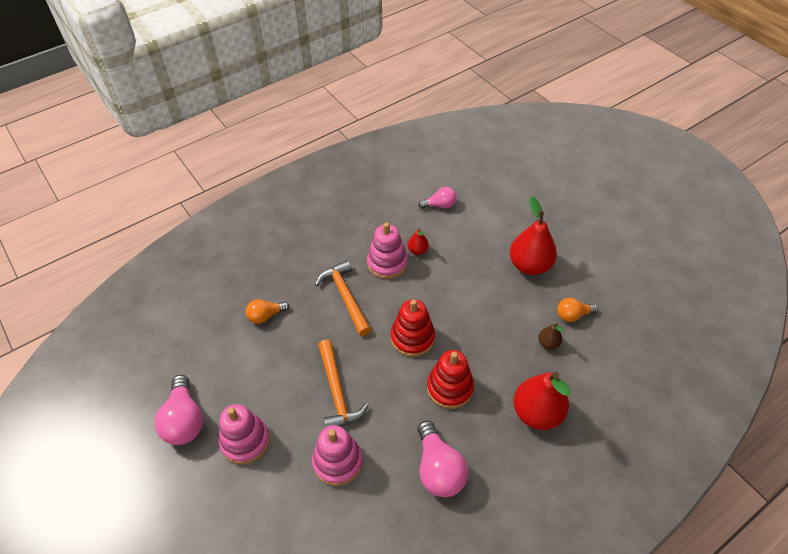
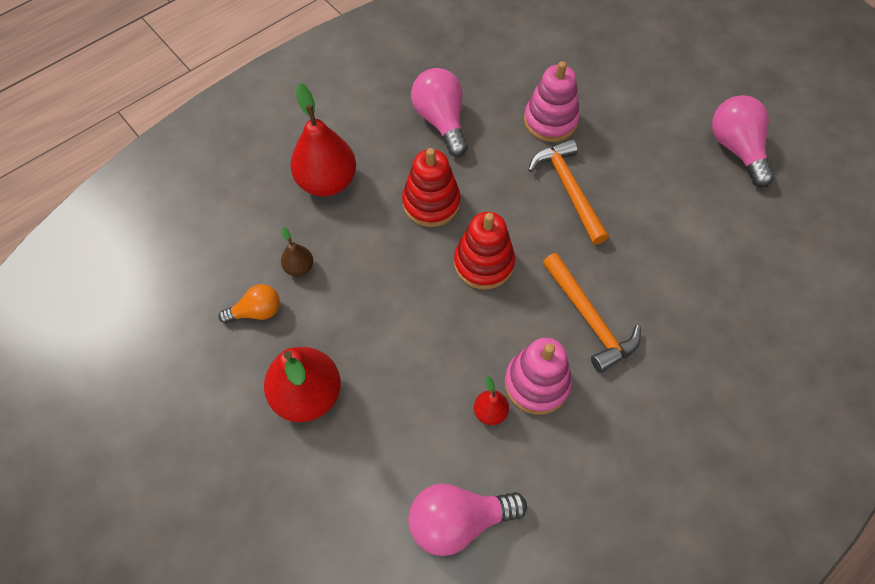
camera: 175 degrees right, 10 degrees up
(245, 441) = (658, 133): pink stacking toy -> none
(266, 316) = (694, 281): orange light bulb -> none
(440, 205) = (458, 521): pink light bulb -> pink light bulb, size x1.66

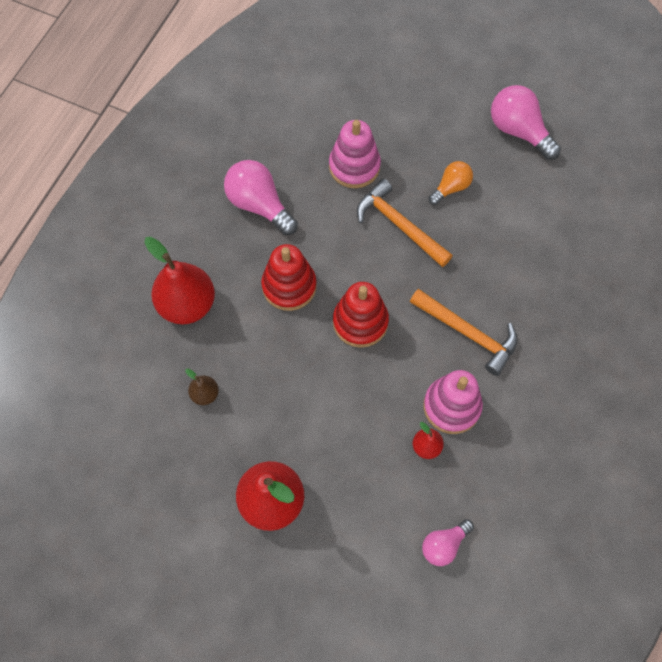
camera: 25 degrees left, 5 degrees up
(256, 311) = (189, 449): orange light bulb -> orange light bulb (451, 187)
(458, 521) = (444, 545): pink light bulb -> pink light bulb, size x0.60

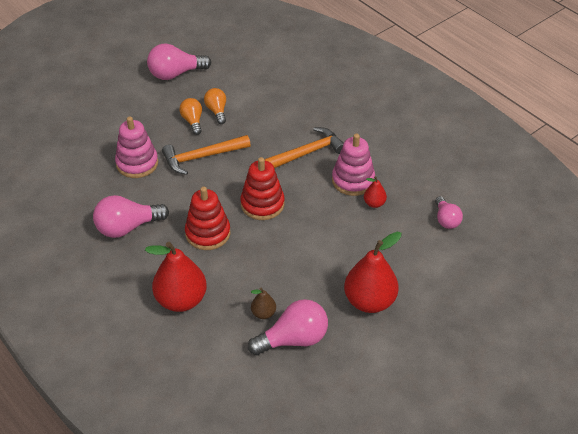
camera: 65 degrees left, 20 degrees down
(183, 440) = (293, 339): none -> pink light bulb
(482, 204) = (217, 111): none -> orange light bulb

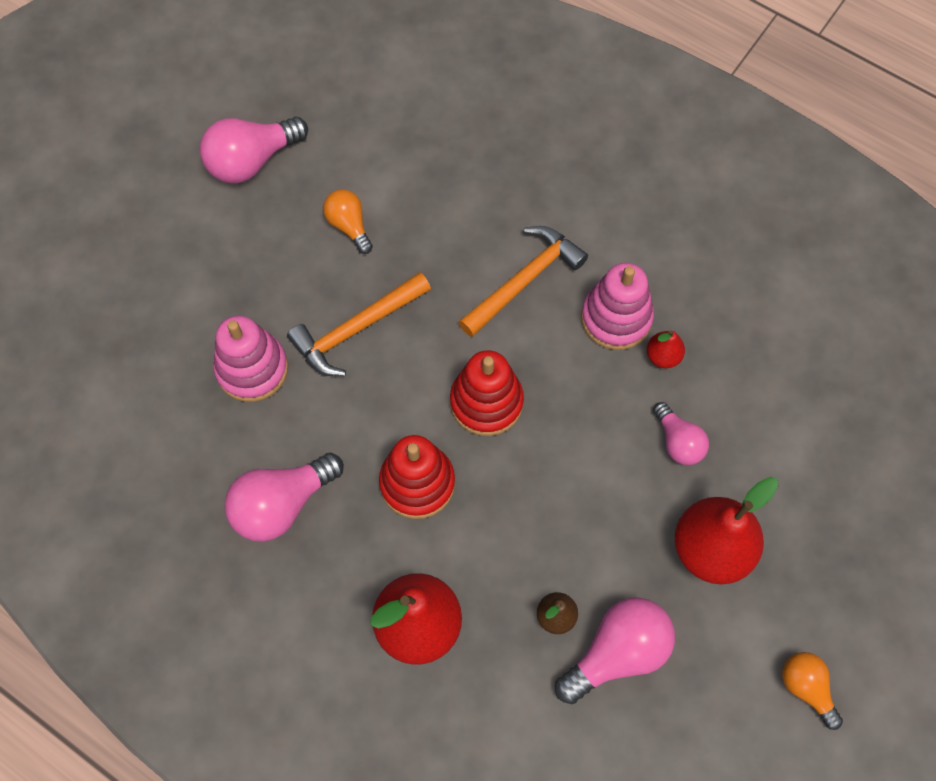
camera: 15 degrees left, 20 degrees up
(192, 121) = (315, 257): orange light bulb -> orange light bulb (806, 688)
(446, 220) = (783, 361): pink light bulb -> pink light bulb (678, 442)

